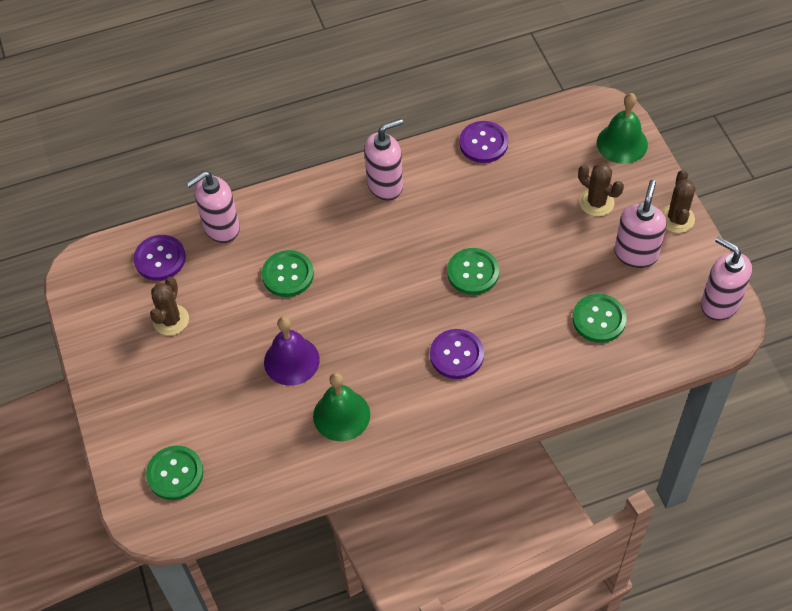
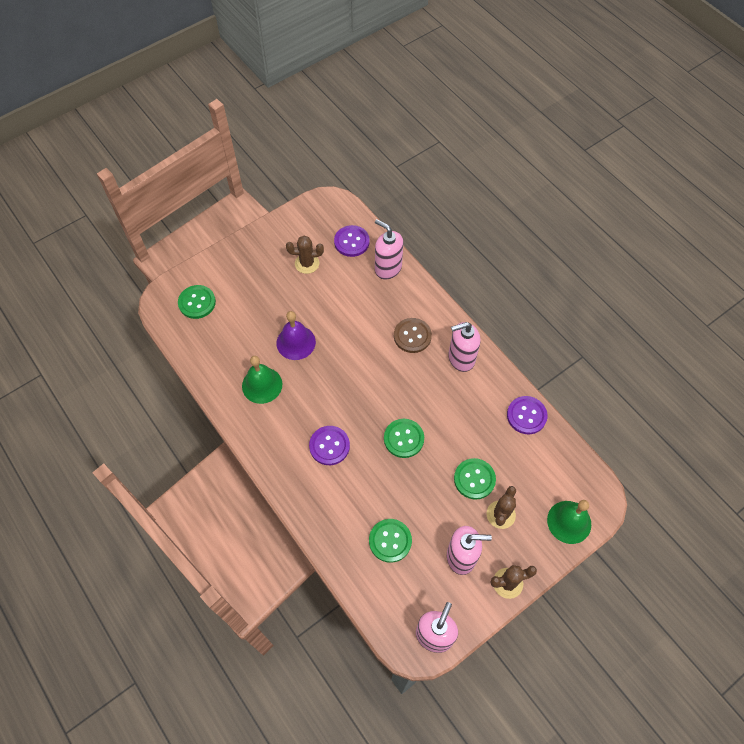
camera: 70 degrees right, 5 degrees up
(288, 275) = (363, 319): green button -> green button (474, 479)
(334, 227) = (412, 336): none -> brown button
(385, 185) = (461, 358): pink soap dispenser -> pink soap dispenser turned 120 degrees clockwise

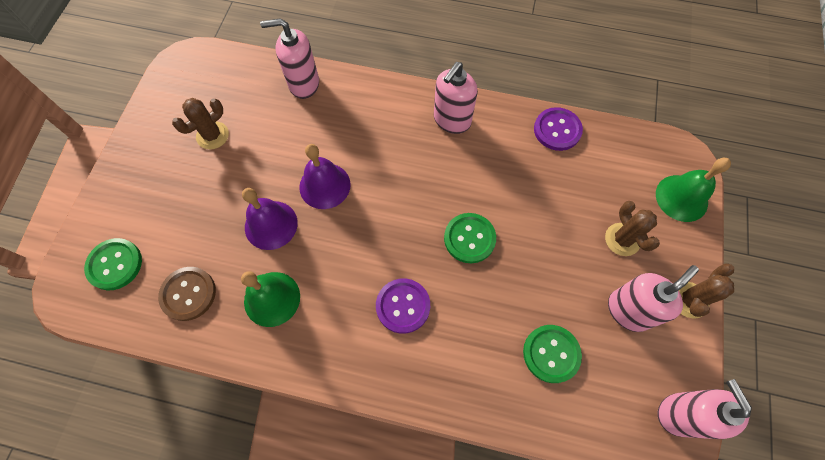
camera: 40 degrees left, 5 degrees up
(346, 342) = (325, 185): none -> purple bell
(351, 242) = (243, 83): purple button -> none
(412, 336) = (387, 132): brown button -> brown button (188, 294)
(474, 479) = (569, 225): green button -> none

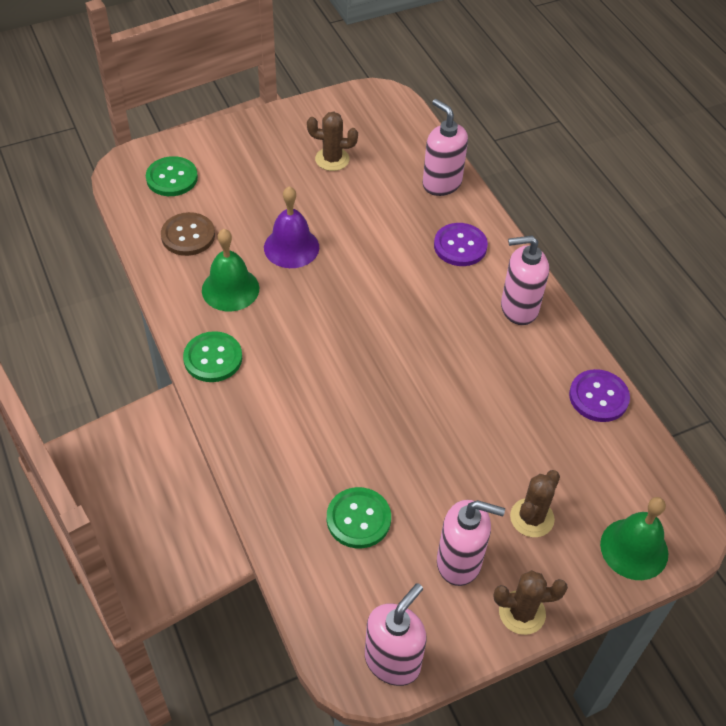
camera: 50 degrees right, 15 degrees down
(325, 185) = (360, 259): purple bell -> none
(403, 306) = (303, 380): purple button -> purple button (460, 246)
(469, 238) = (412, 392): green button -> green button (213, 358)

